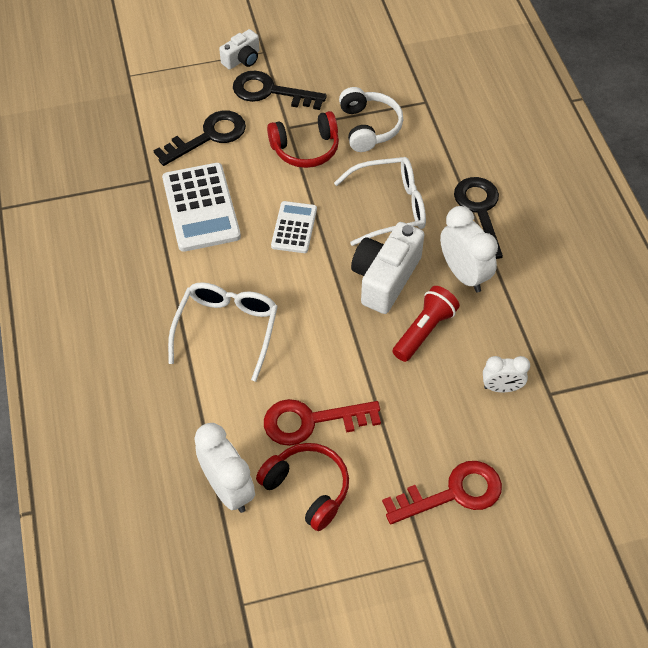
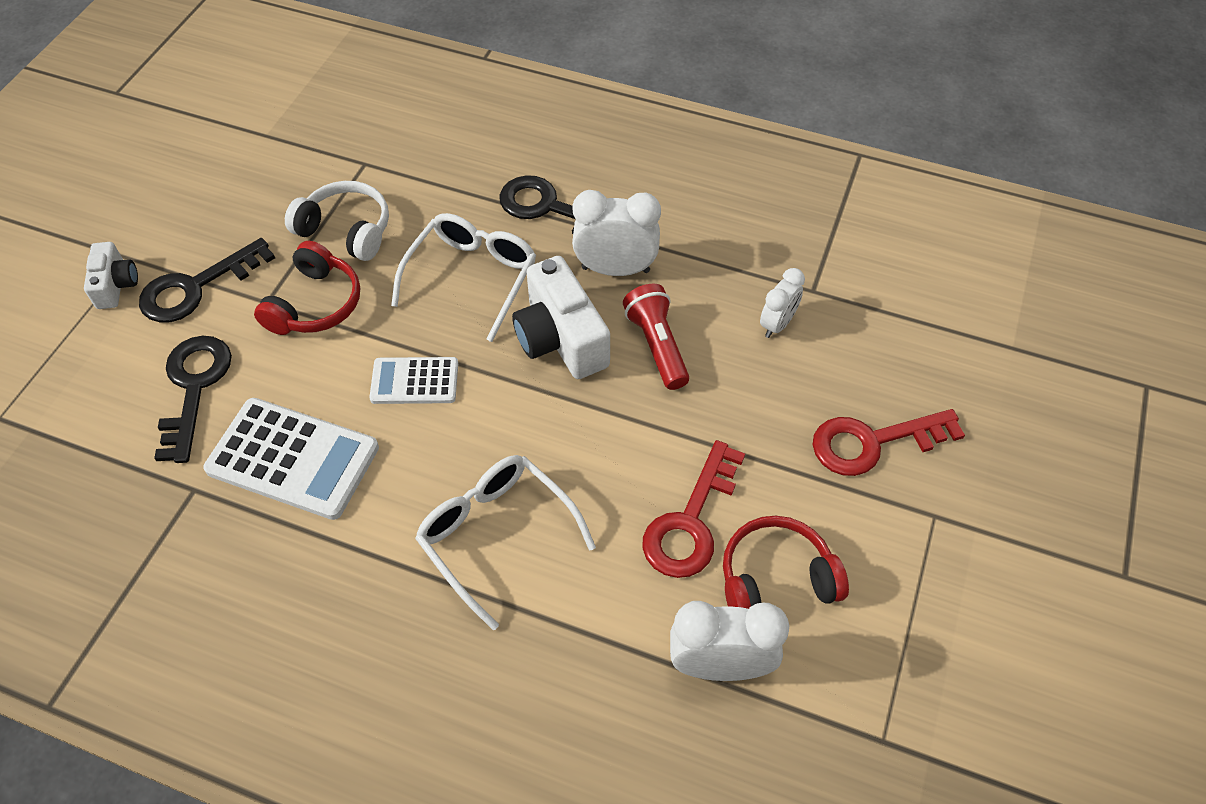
camera: 55 degrees left, 0 degrees up
(294, 227) = (414, 381): white calculator -> white calculator turned 45 degrees counterclockwise
(453, 493) = (872, 442): red key -> red key turned 120 degrees counterclockwise

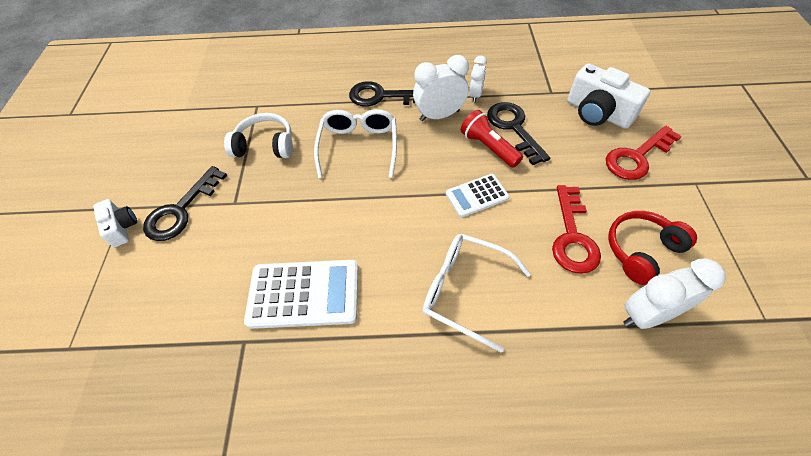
camera: 20 degrees left, 0 degrees up
(194, 387) = (210, 273): black key -> black key (513, 128)
(315, 304) = (268, 193): red headphones -> none
(414, 381) = (358, 217): white calculator -> white calculator (477, 195)
(560, 338) = (431, 162): white camera -> white camera (597, 113)
(777, 324) = (545, 115): white clock -> white clock (475, 95)

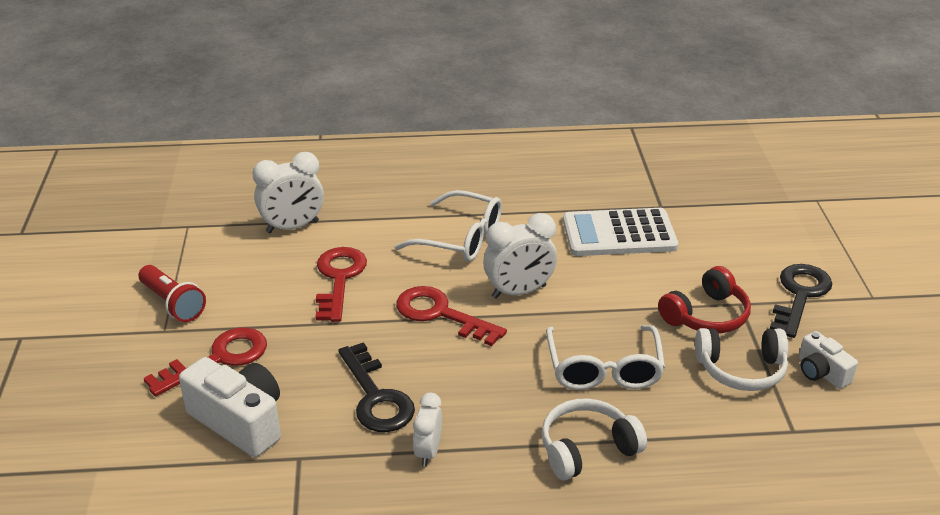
camera: 175 degrees right, 20 degrees down
(122, 228) = (855, 279): white camera -> white camera (821, 372)
(382, 96) = (587, 449): black key -> white headphones
(439, 115) = (488, 415): white clock -> white clock (519, 292)
(477, 195) = (440, 314): white calculator -> red key
(488, 147) = (418, 369): red flashlight -> red flashlight (173, 303)
(641, 250) = (271, 269): red headphones -> red headphones (706, 316)

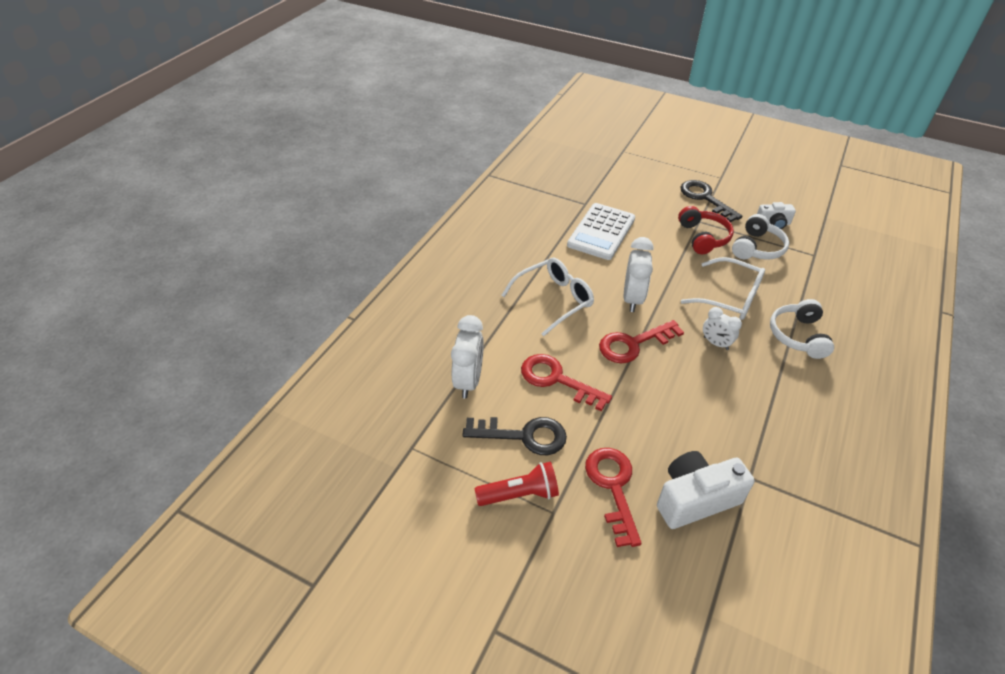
camera: 60 degrees left, 10 degrees up
(376, 397) = (705, 411): black key -> black key (524, 436)
(428, 452) = (772, 407): white clock -> white clock (715, 343)

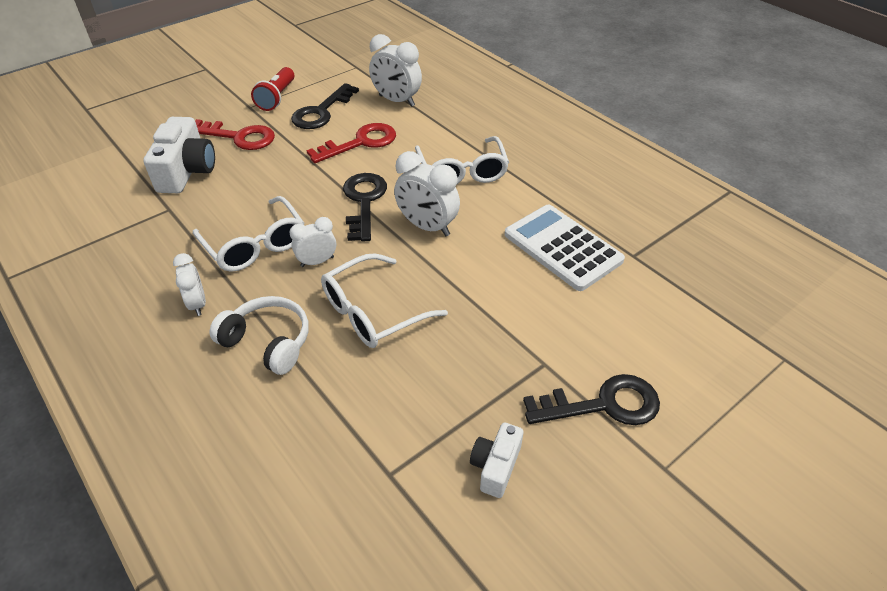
camera: 115 degrees right, 0 degrees up
(633, 344) = (364, 201): red key -> black key
(703, 237) = (503, 347): red headphones -> none
(732, 388) = (255, 245): none -> white glasses
(757, 248) = (447, 402): white headphones -> none
(810, 390) = (197, 304): none -> white clock

